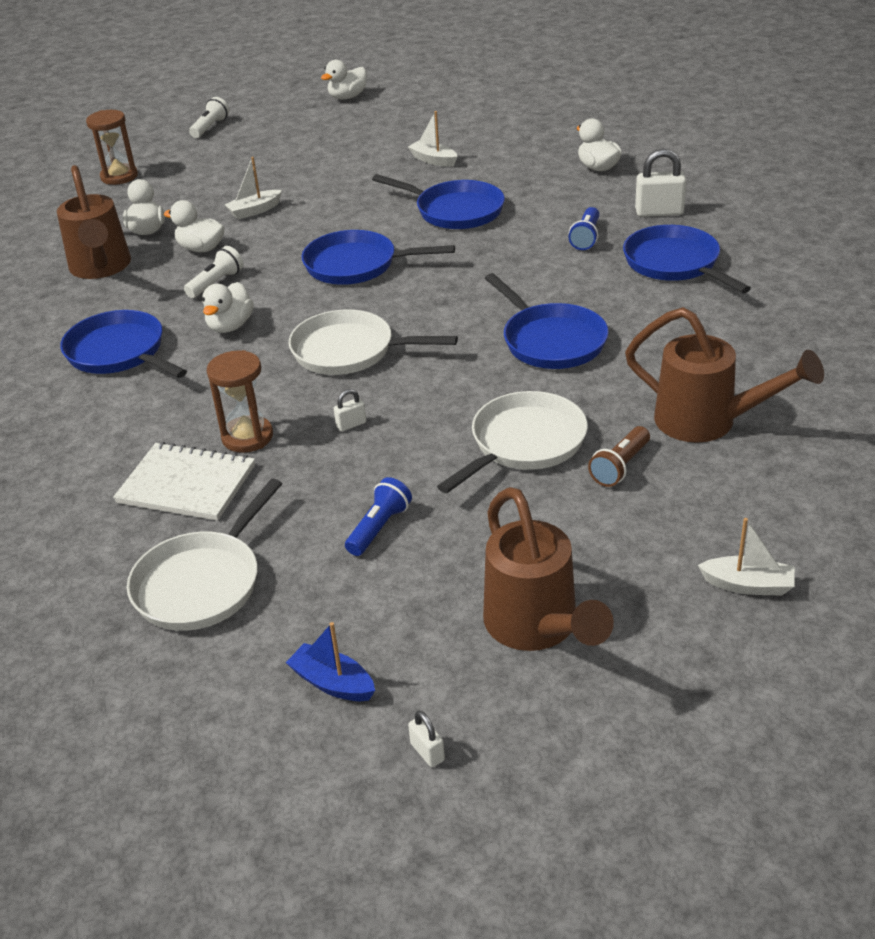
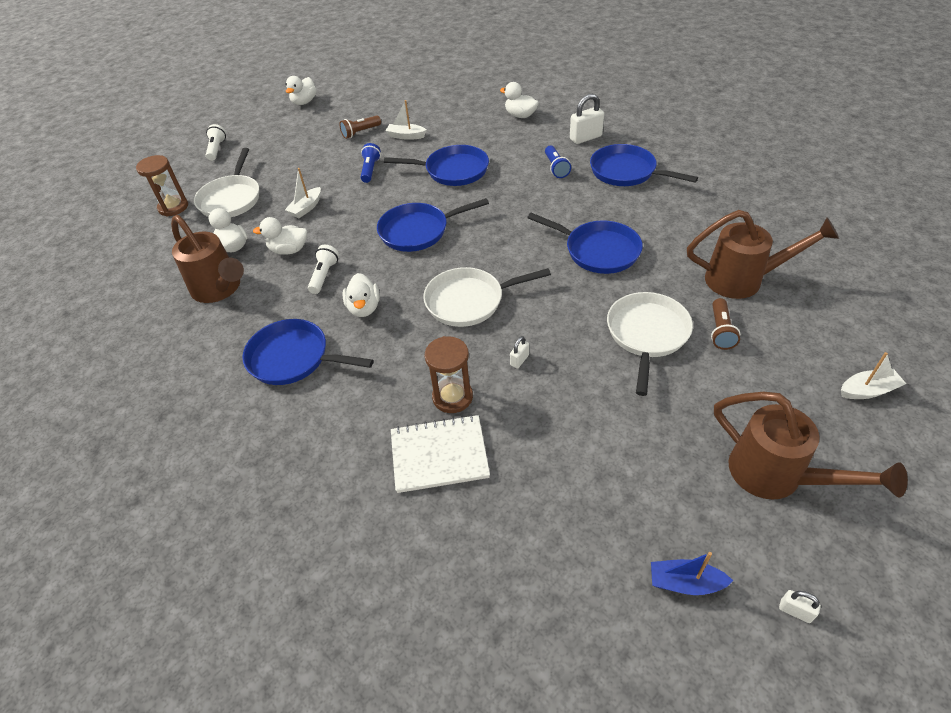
camera: 25 degrees left, 10 degrees up
(202, 583) = (521, 537): white pan -> white pan (231, 199)
(379, 528) = (608, 438): blue flashlight -> blue flashlight (370, 170)
(383, 144) = (360, 132): none -> brown flashlight

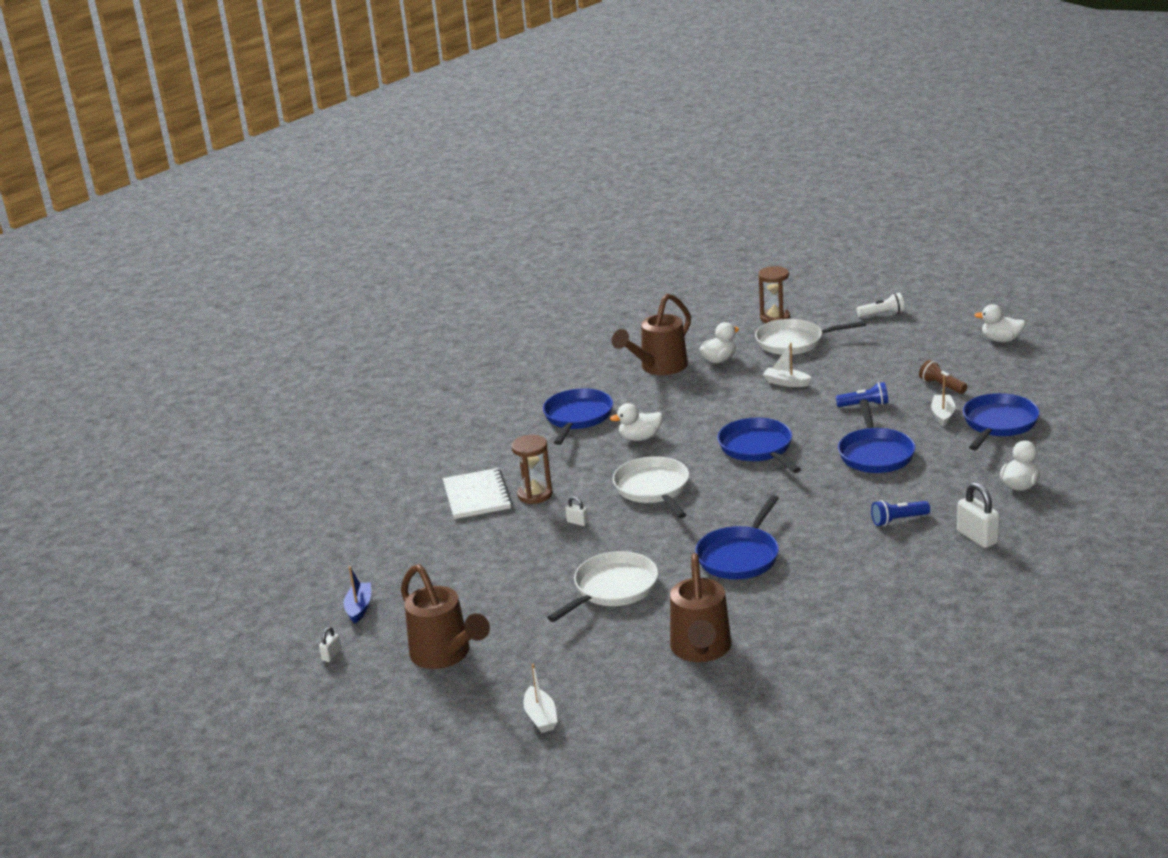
camera: 85 degrees right, 20 degrees down
(289, 250) = (717, 387): white duck -> none
(324, 275) = (682, 411): white flashlight -> none
(626, 172) = (902, 570): blue pan -> blue pan (998, 424)
(647, 335) = (612, 589): white pan -> white pan turned 60 degrees counterclockwise
(720, 331) = (620, 632): brown flashlight -> none
(777, 476) = (446, 655): brown watering can -> brown watering can turned 75 degrees counterclockwise

